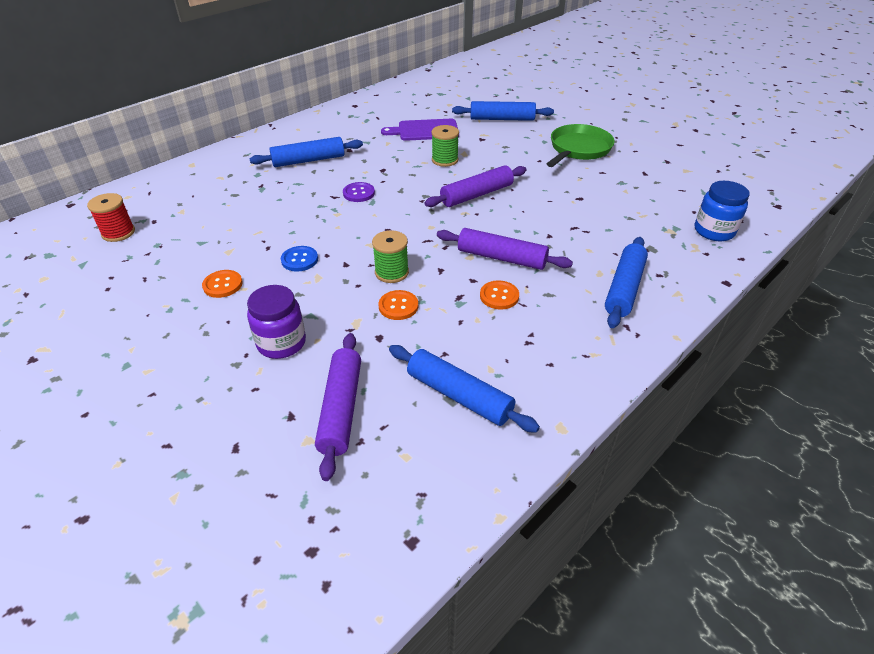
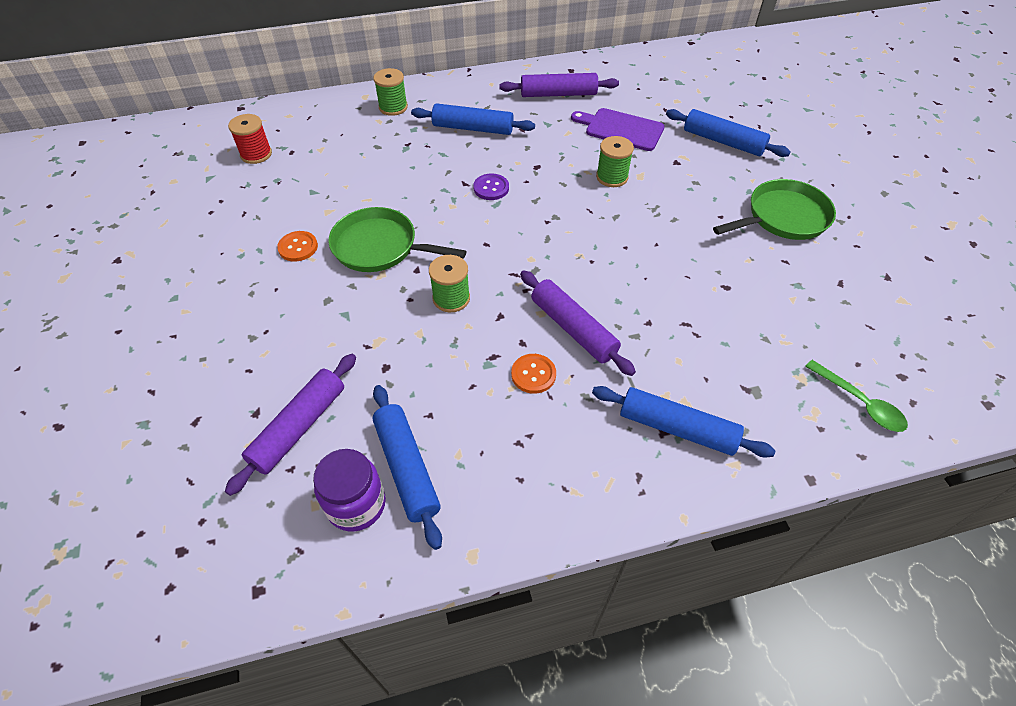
camera: 30 degrees right, 10 degrees up
(225, 165) = (393, 107): none -> green spool
(281, 343) = (301, 333): purple jar -> purple jar (356, 504)
(299, 260) = (380, 247): blue button -> green pan
(398, 306) = (428, 340): orange button -> none
(477, 195) = (611, 237): purple rolling pin -> purple rolling pin (558, 94)
(624, 288) = (677, 428): blue rolling pin -> blue rolling pin turned 60 degrees clockwise
(714, 231) = (859, 402): blue jar -> green spoon

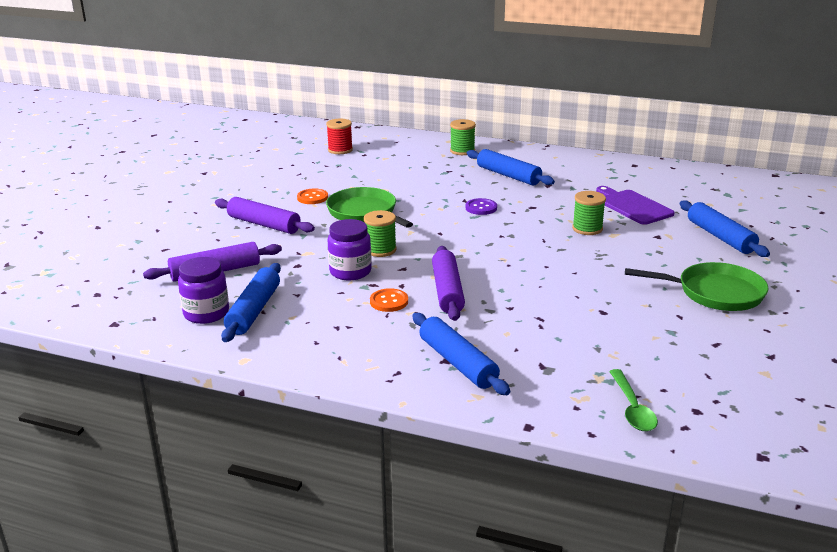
camera: 35 degrees right, 25 degrees down
(452, 348) = (350, 271): none -> purple jar
(558, 94) = (604, 175): purple rolling pin -> purple rolling pin (264, 224)

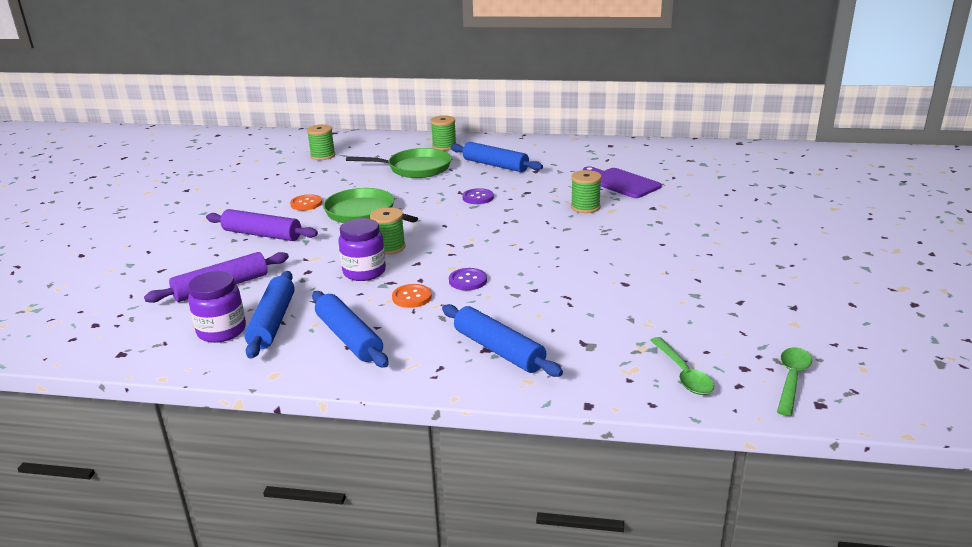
camera: 10 degrees left, 0 degrees up
(340, 150) = (323, 156): red spool -> green spool
(447, 291) = (468, 280): purple rolling pin -> purple button
(715, 293) = (722, 254): green pan -> green pan (415, 168)
(720, 237) = (710, 202): blue rolling pin -> blue rolling pin (349, 338)
(742, 428) = (791, 379): none -> green spoon

